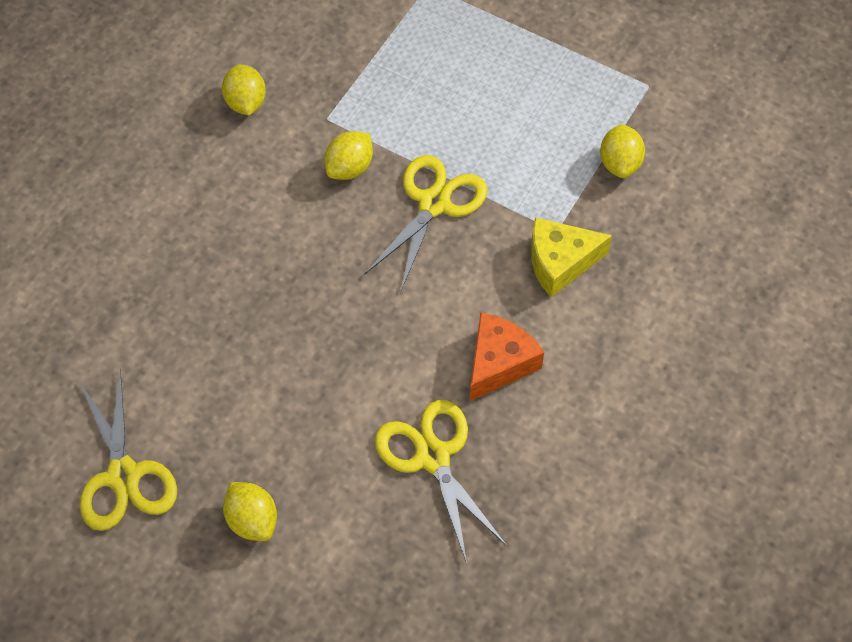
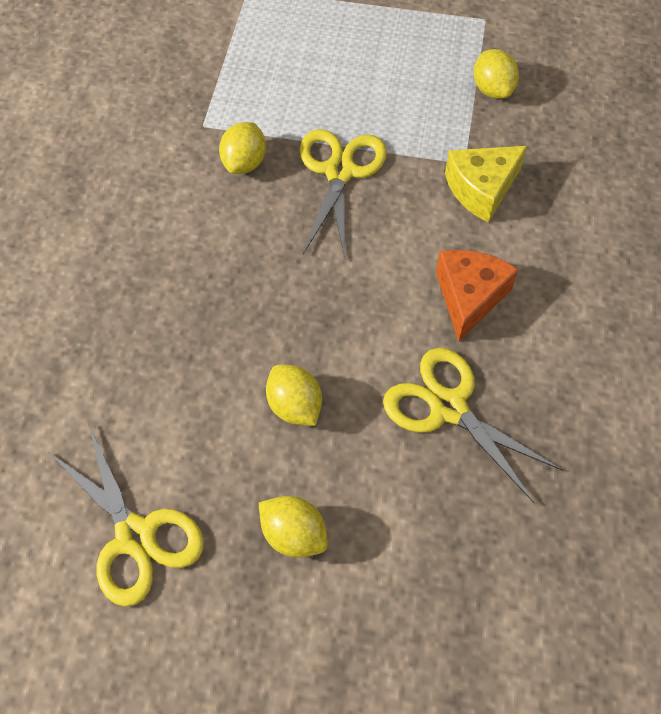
camera: 20 degrees left, 0 degrees up
(246, 102) = (117, 133): yellow lemon -> yellow lemon (294, 406)

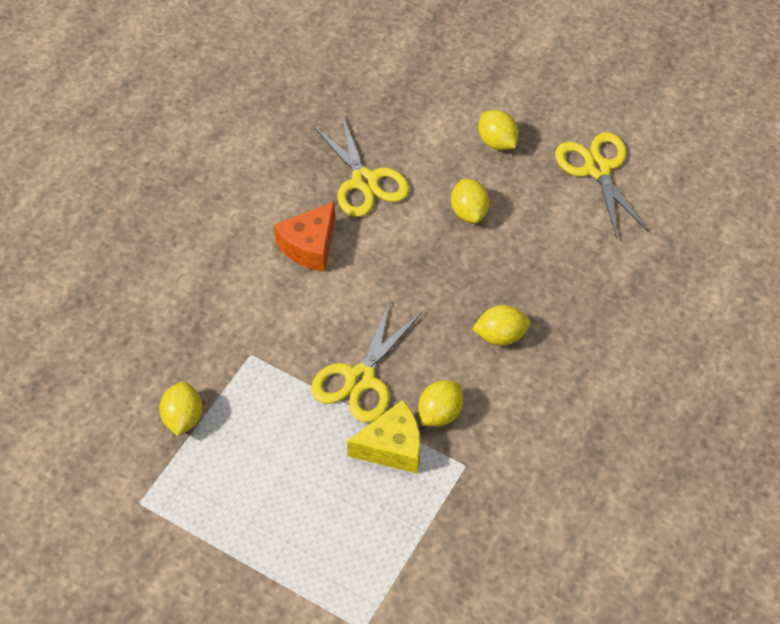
camera: 160 degrees left, 5 degrees down
(205, 259) = (500, 336): none -> yellow lemon
(481, 189) = (250, 326): yellow cheese -> yellow cheese (392, 447)

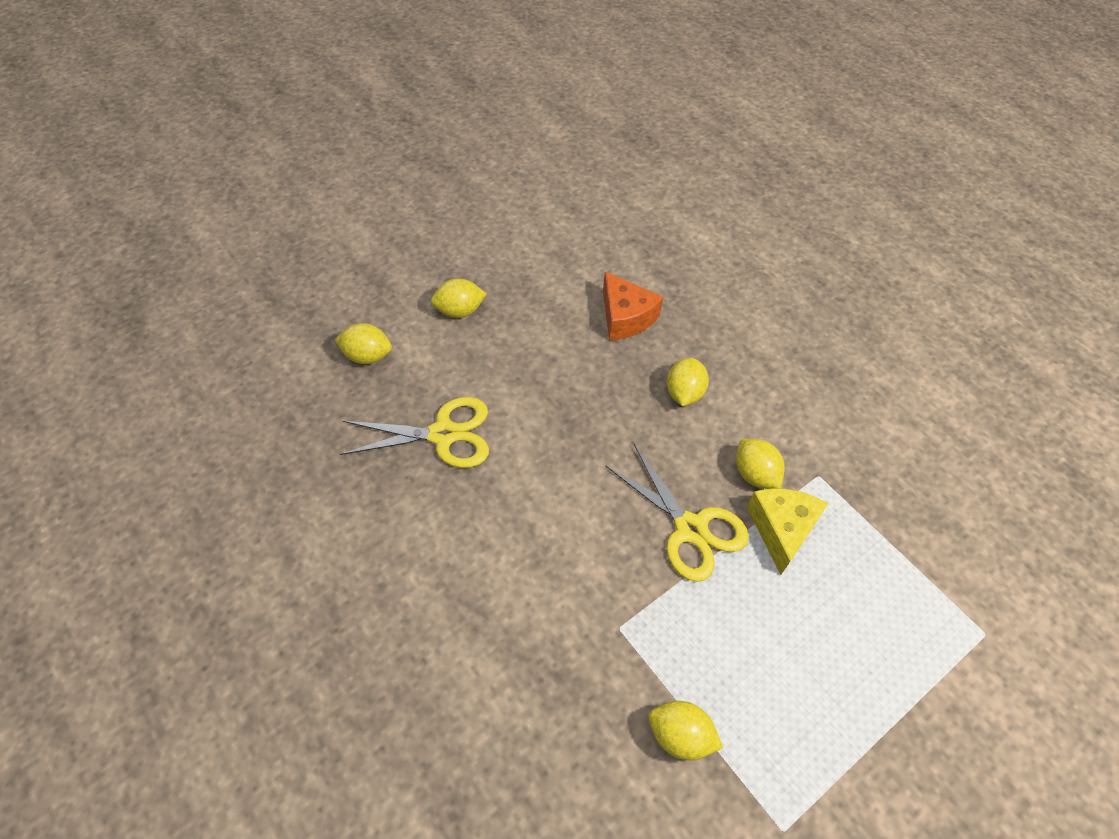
camera: 70 degrees left, 0 degrees up
(310, 246) = (500, 516): orange cheese -> orange cheese (625, 317)
(469, 212) = (530, 363): yellow lemon -> yellow lemon (367, 356)
(597, 169) = (532, 254): yellow scissors -> none

